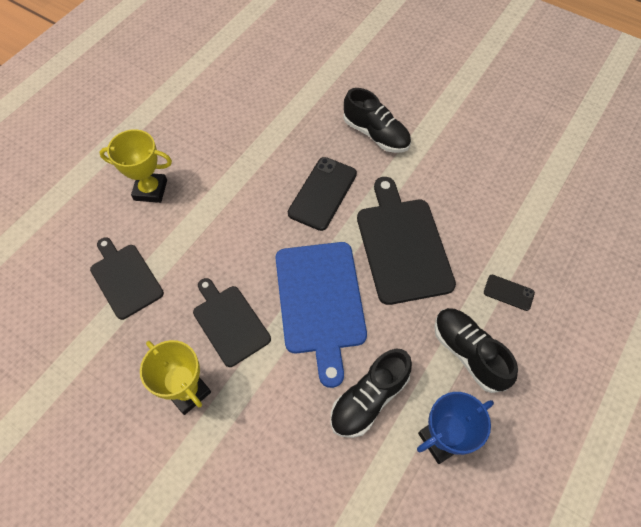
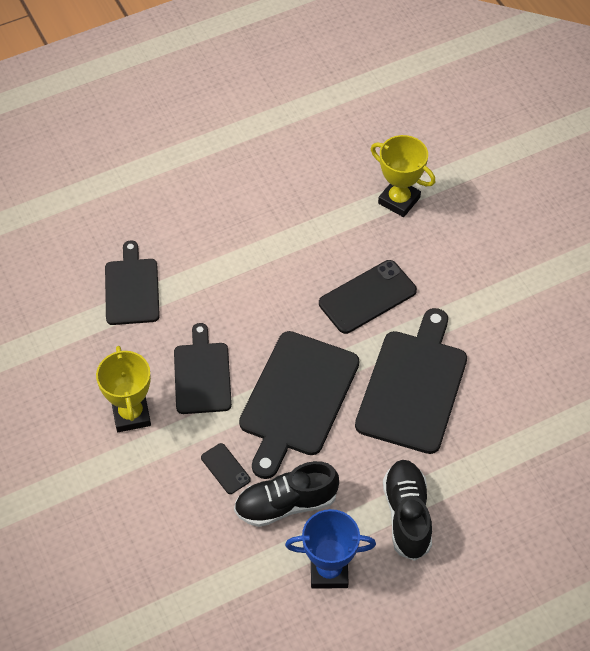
camera: 30 degrees right, 5 degrees down
(150, 190) = (201, 214): yellow trophy -> yellow trophy (399, 200)
(320, 302) = (297, 398): blue cutting board -> black cutting board
(376, 134) = (465, 262): black shoe -> none
(508, 292) = (488, 483): black phone -> black phone (225, 469)

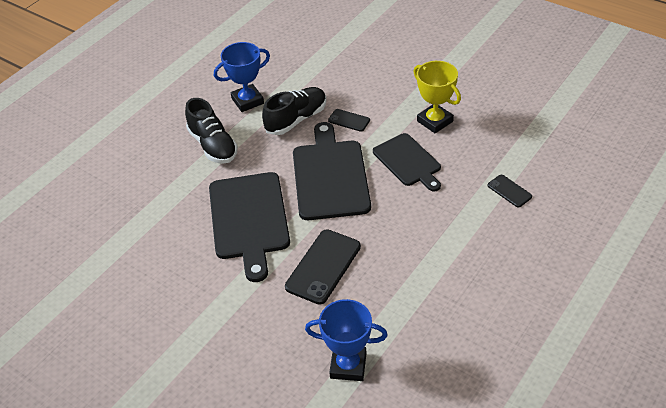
camera: 155 degrees right, 10 degrees down
(132, 288) = (509, 191): black cutting board -> black phone
(399, 200) = (348, 365): yellow trophy -> blue trophy

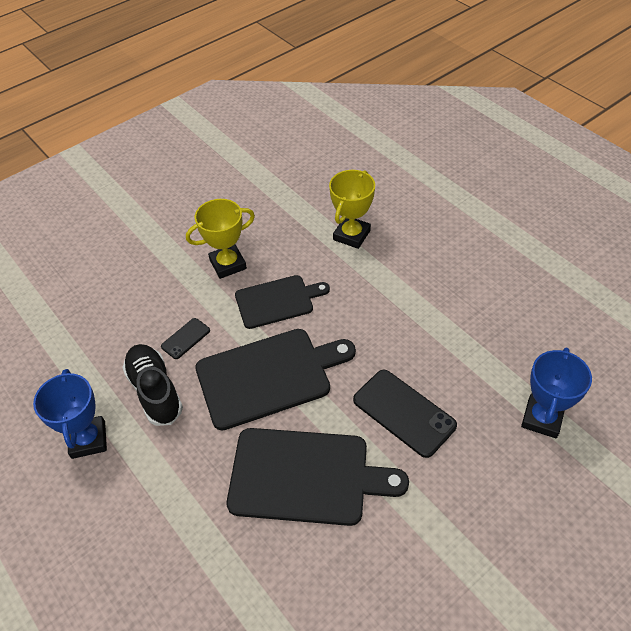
camera: 75 degrees left, 5 degrees up
(213, 145) = (153, 497): black shoe -> none
(330, 176) = (268, 376): black cutting board -> black cutting board turned 150 degrees clockwise
(509, 191) = (351, 235): black phone -> yellow trophy

